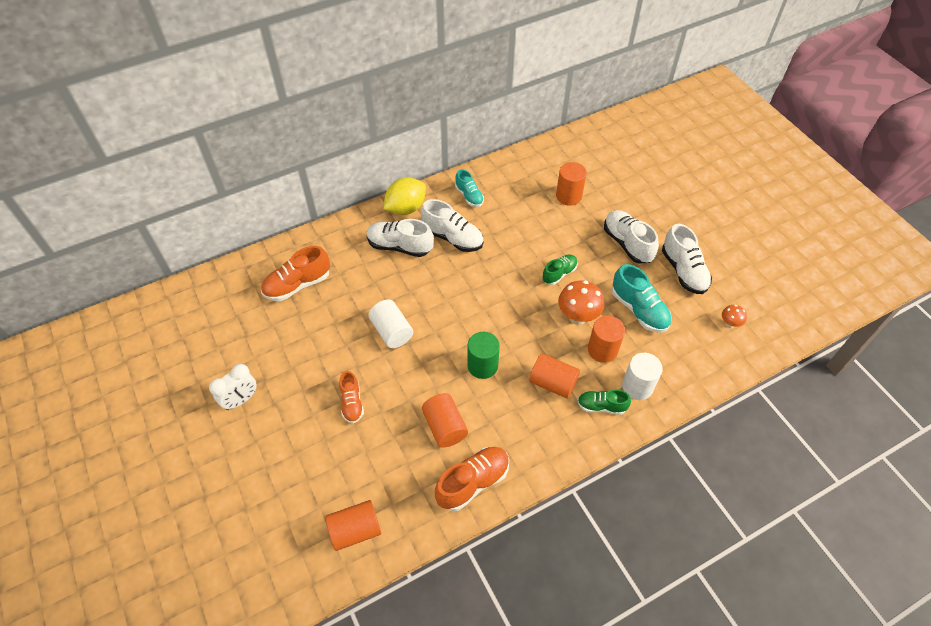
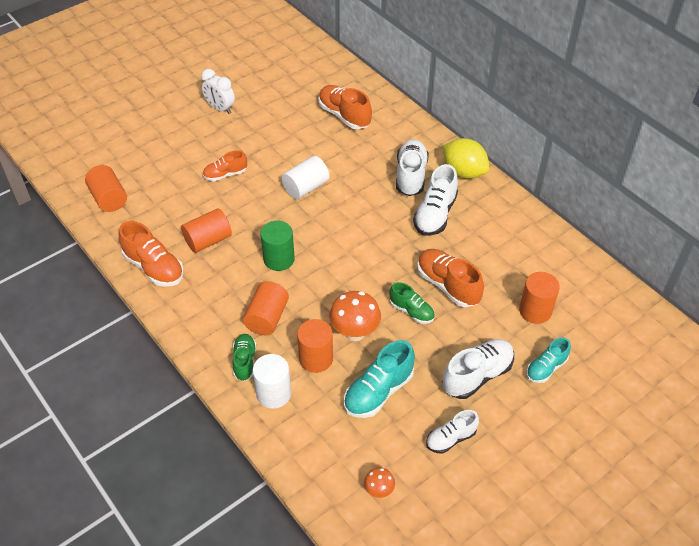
camera: 80 degrees right, 5 degrees down
(469, 196) = (500, 220): turquoise shoe -> turquoise shoe (546, 368)
(535, 244) = (447, 285): none -> orange shoe
(683, 271) = (451, 438): white shoe -> white shoe, size x0.63

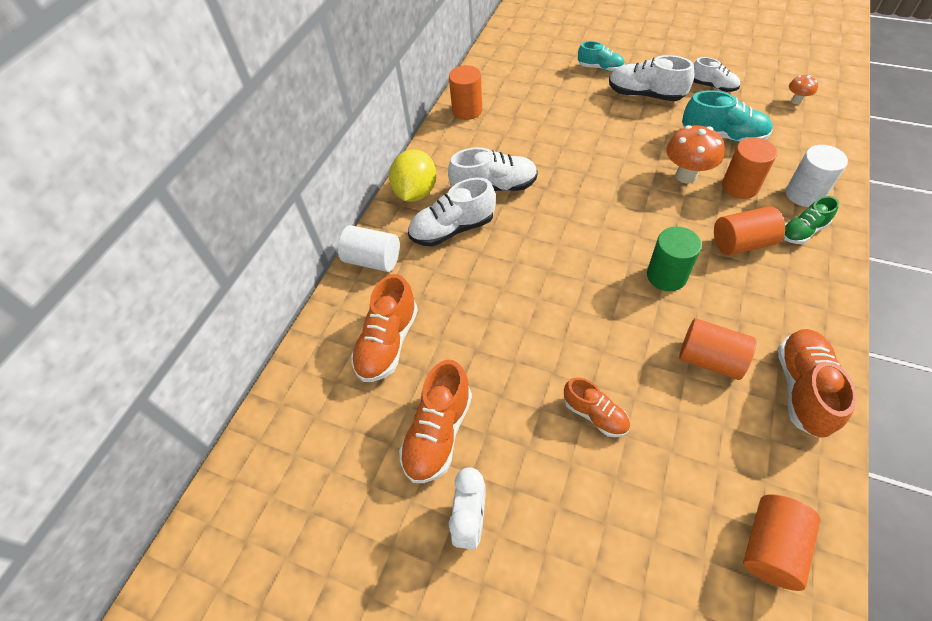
camera: 115 degrees left, 5 degrees up
(306, 187) = (544, 312): white cylinder -> white cylinder (373, 260)
(411, 311) = (625, 153): green shoe -> none
(447, 285) = (574, 144): orange shoe -> orange shoe (438, 433)
(535, 311) = (551, 90): orange cylinder -> orange cylinder (467, 110)

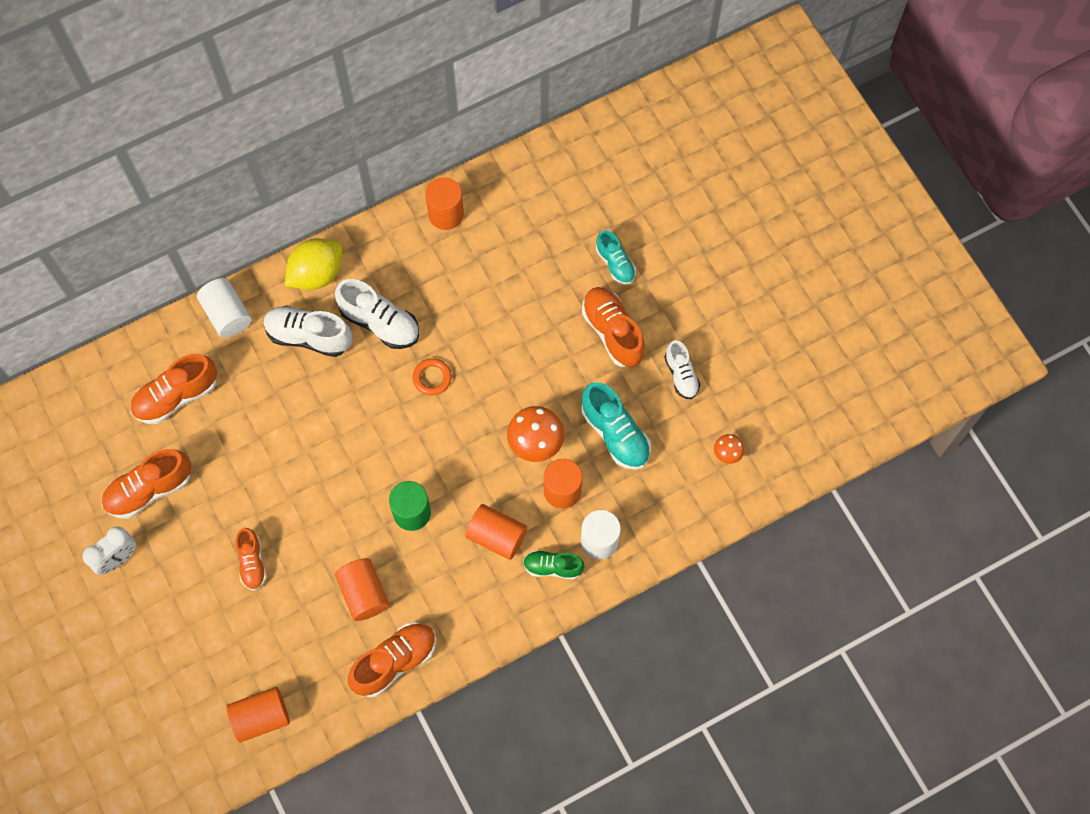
camera: 35 degrees right, 15 degrees up
(570, 191) = (432, 378): none -> orange ring
(645, 95) = (612, 332): white shoe -> orange shoe

